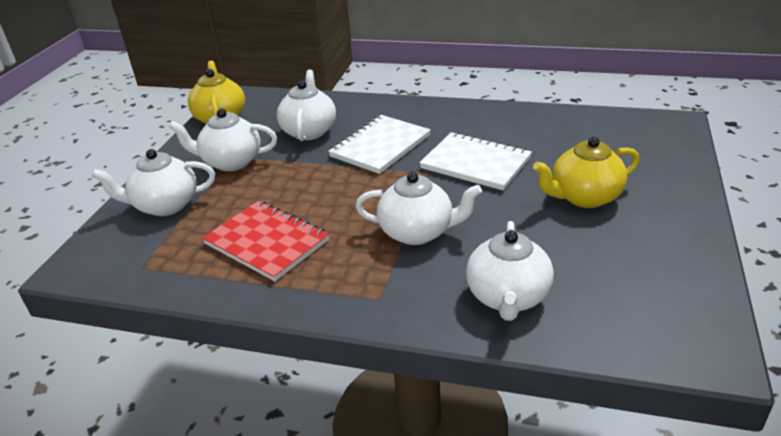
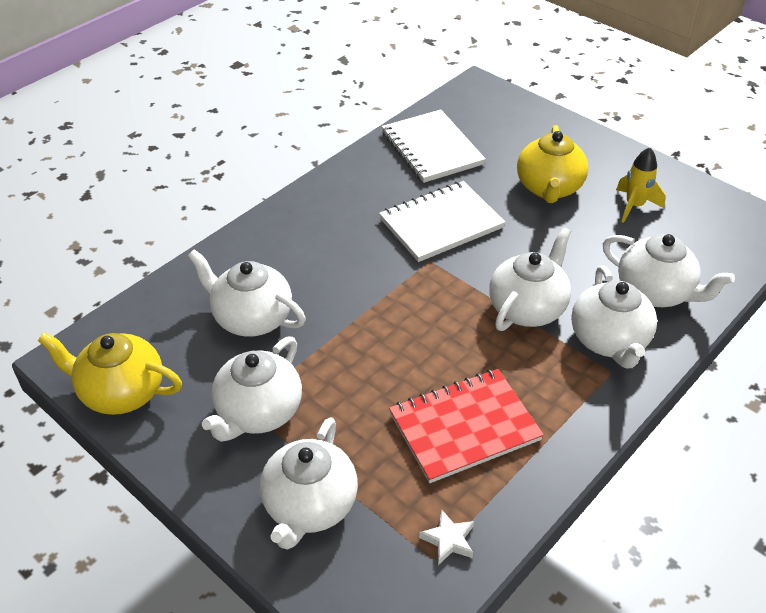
camera: 65 degrees left, 10 degrees up
(159, 268) = (448, 540): none -> white star
(380, 146) = (345, 274): white notebook -> white notebook (432, 148)
(416, 287) = (609, 341): none -> white teapot
(621, 250) = (634, 206): none -> yellow rocket

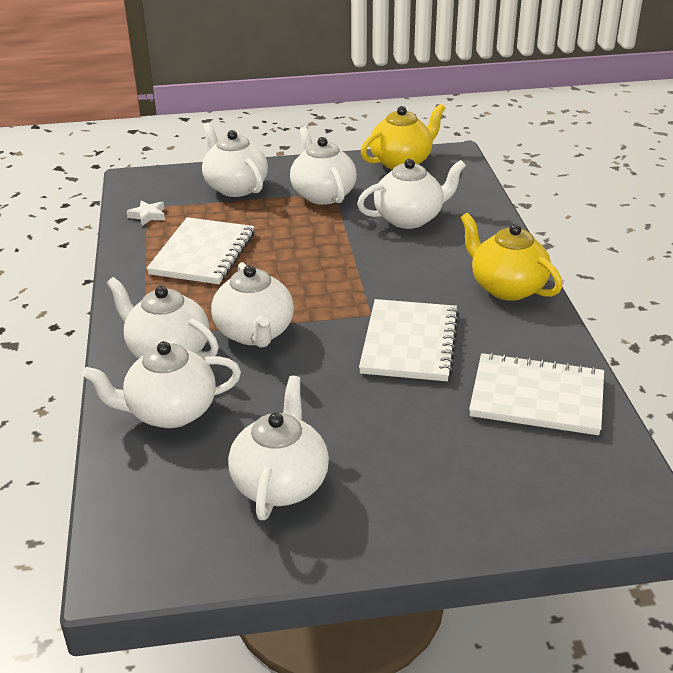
camera: 130 degrees right, 10 degrees down
(464, 427) = (203, 254): red notebook -> white notebook
(549, 188) = (380, 439): yellow teapot -> yellow teapot (506, 287)
(634, 206) = (280, 483): yellow rocket -> white teapot

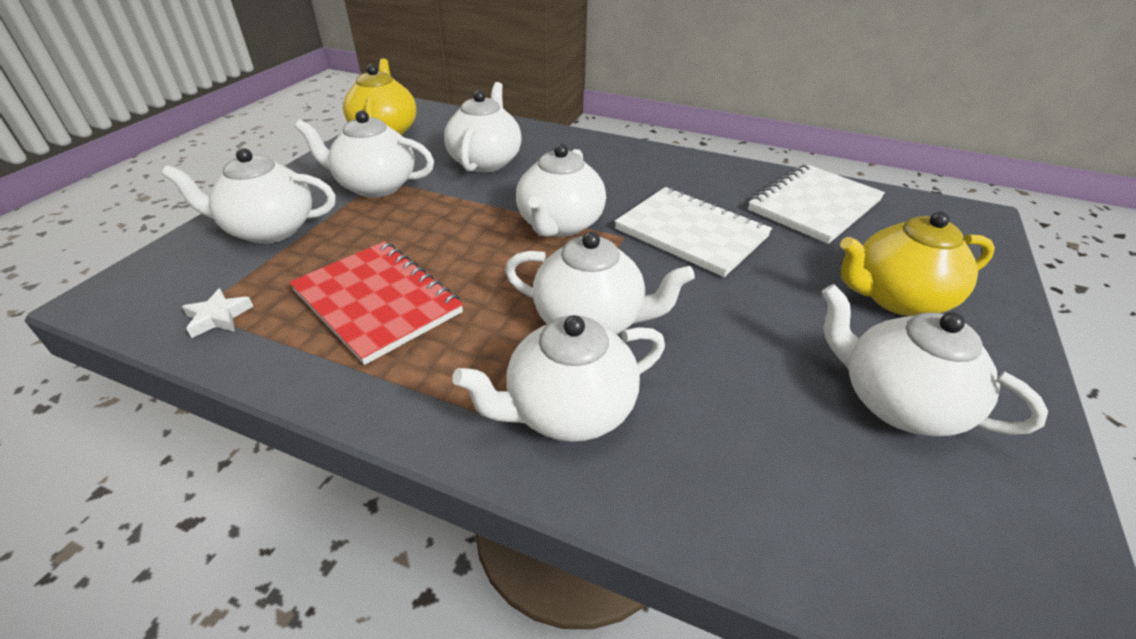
camera: 60 degrees left, 5 degrees up
(170, 412) = (708, 455): white teapot -> white teapot (560, 225)
(203, 254) = (377, 302): white notebook -> red notebook
(506, 287) = (646, 162): yellow teapot -> yellow teapot (896, 298)

